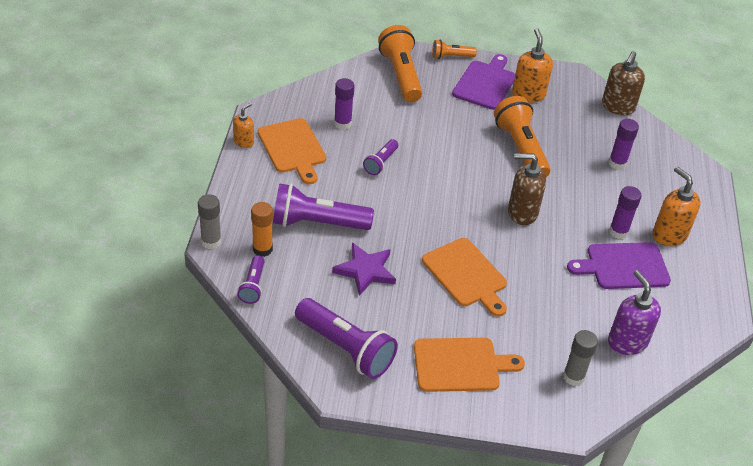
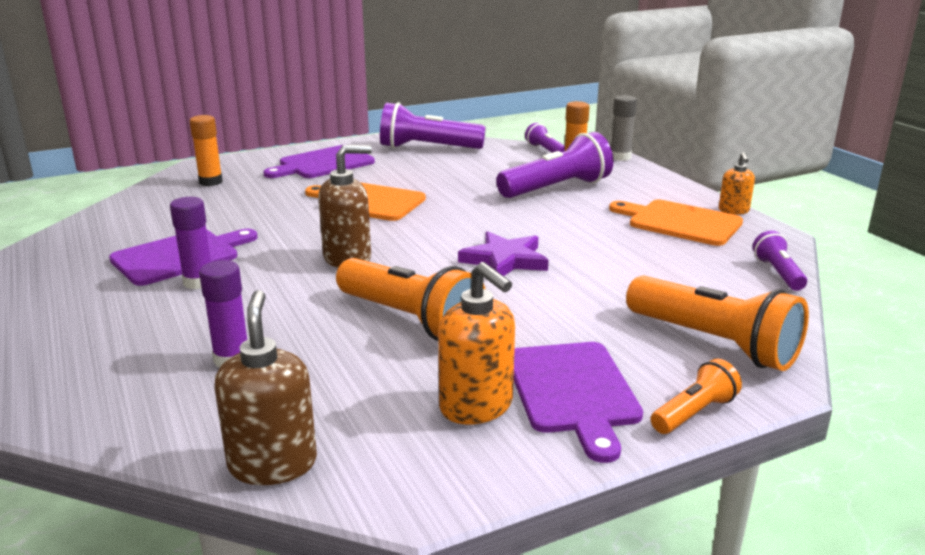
camera: 150 degrees right, 20 degrees down
(342, 123) = (675, 259): purple glue stick -> none
(365, 271) = (468, 179): purple star -> purple star (505, 260)
(381, 163) = (571, 243): purple flashlight -> purple flashlight (778, 273)
(460, 365) = (323, 163): orange cutting board -> purple cutting board
(573, 377) = (211, 182): grey glue stick -> orange glue stick
(627, 342) = (159, 211): purple soap dispenser -> none
(669, 235) = (115, 302): orange soap dispenser -> none

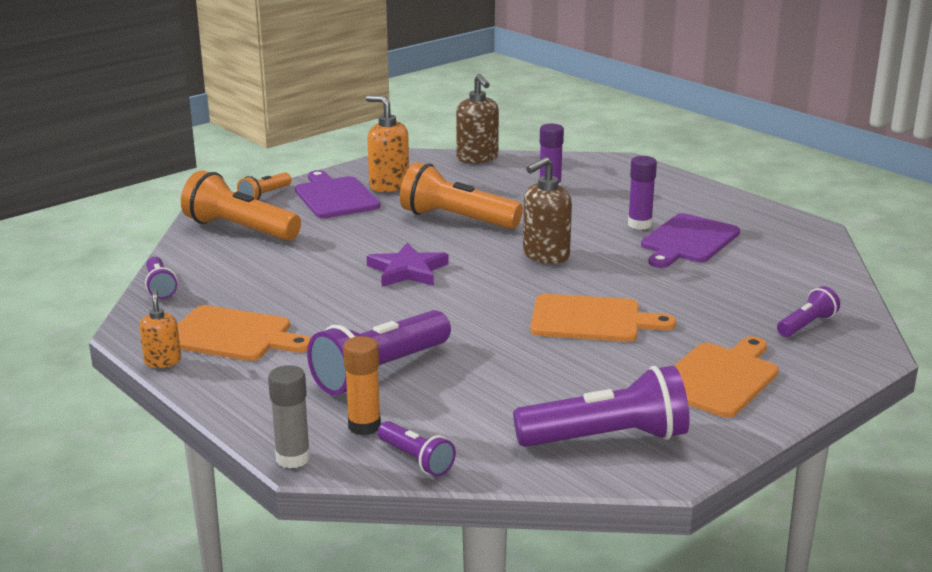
camera: 165 degrees right, 0 degrees up
(211, 182) = (806, 325): orange glue stick -> purple flashlight
(323, 163) = (719, 378): purple cutting board -> orange cutting board

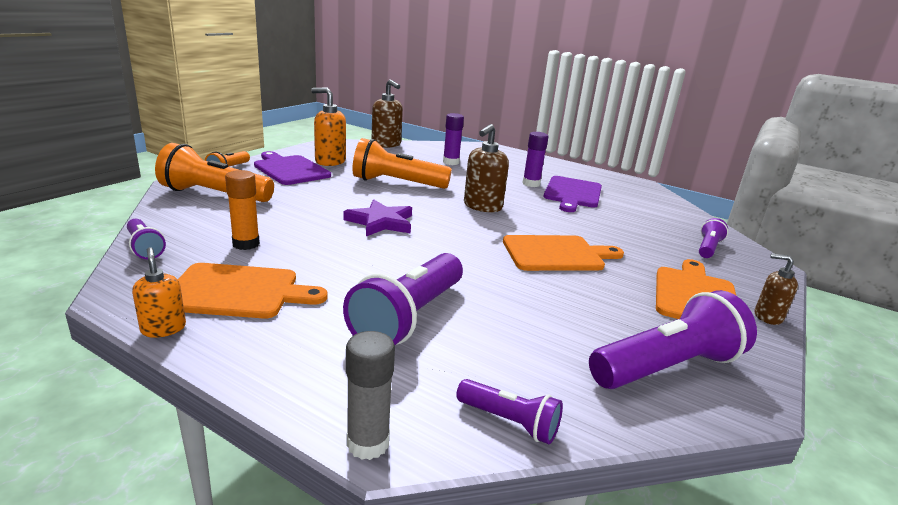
camera: 20 degrees left, 0 degrees up
(364, 426) = (428, 384): orange glue stick -> orange glue stick (246, 244)
(785, 406) = (767, 317): none -> brown soap dispenser

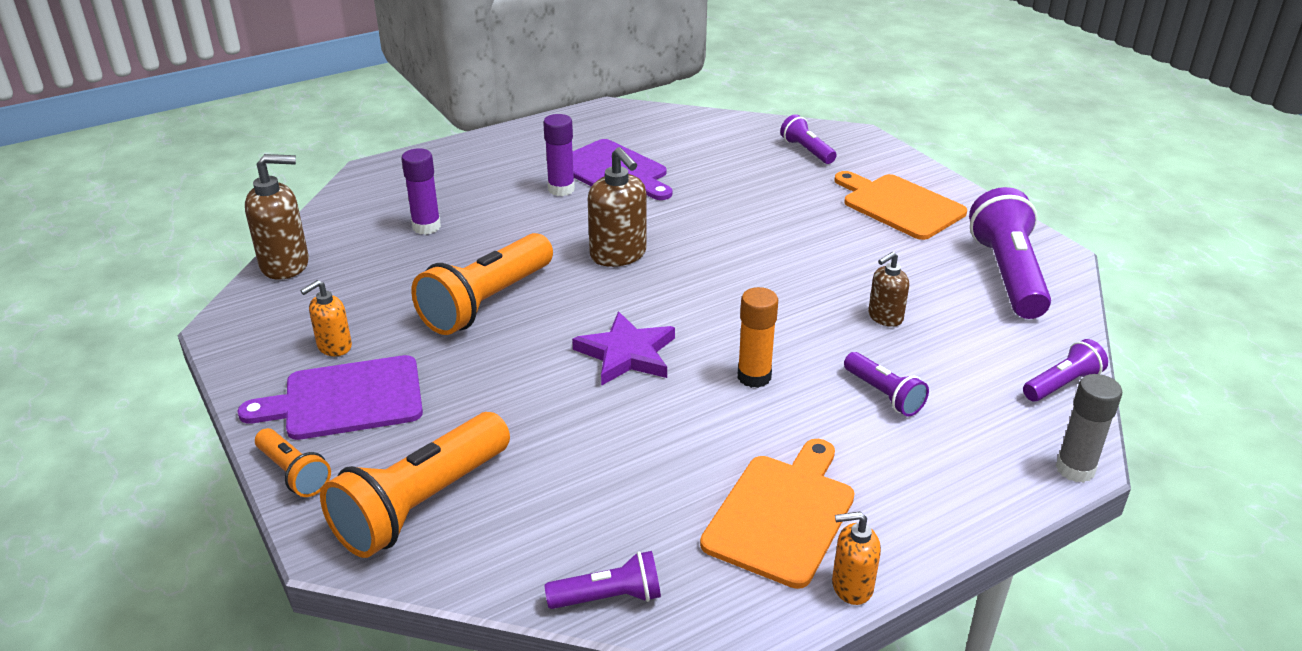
camera: 60 degrees left, 10 degrees up
(246, 244) = (642, 491): orange glue stick -> orange glue stick (754, 377)
(330, 161) = (334, 347): orange soap dispenser -> orange soap dispenser, size x0.60
(409, 317) = (884, 395): purple flashlight -> purple flashlight, size x0.52
(557, 254) = (780, 249): orange cutting board -> none
(767, 317) = (946, 186): brown soap dispenser -> brown soap dispenser (885, 317)

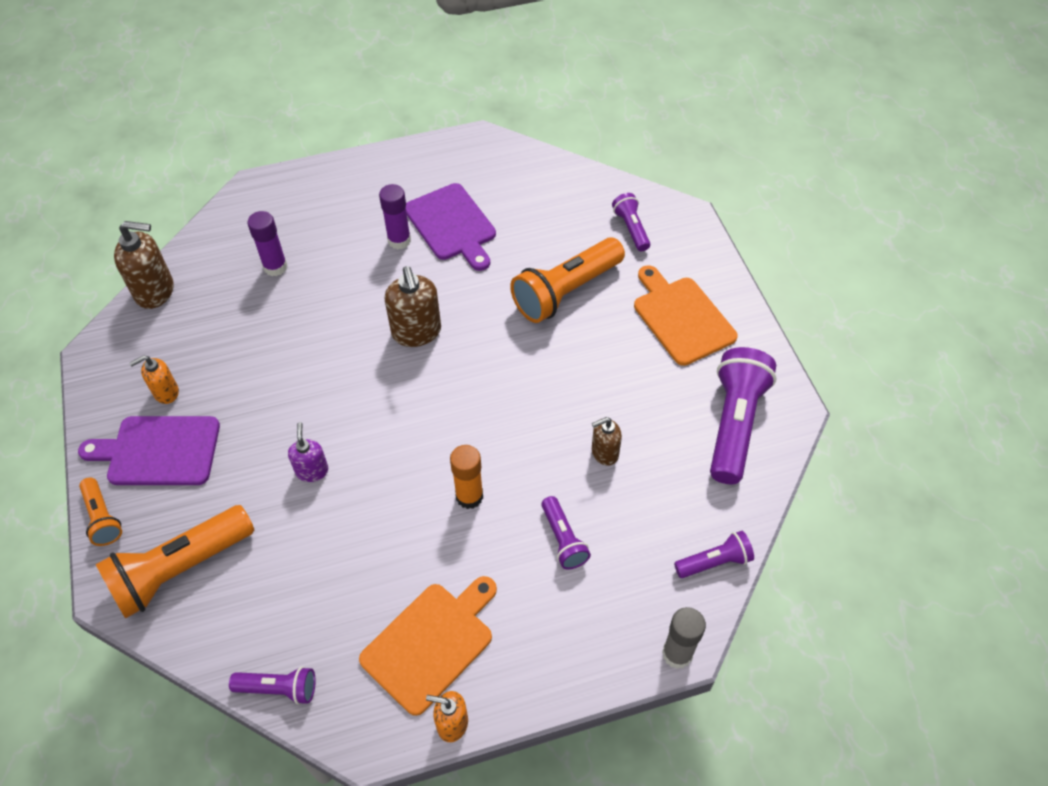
camera: 15 degrees right, 20 degrees up
(486, 302) = (293, 367): orange flashlight -> orange flashlight (566, 291)
(552, 385) = (312, 471): none -> purple soap dispenser
(626, 354) = (380, 449): purple star -> none

